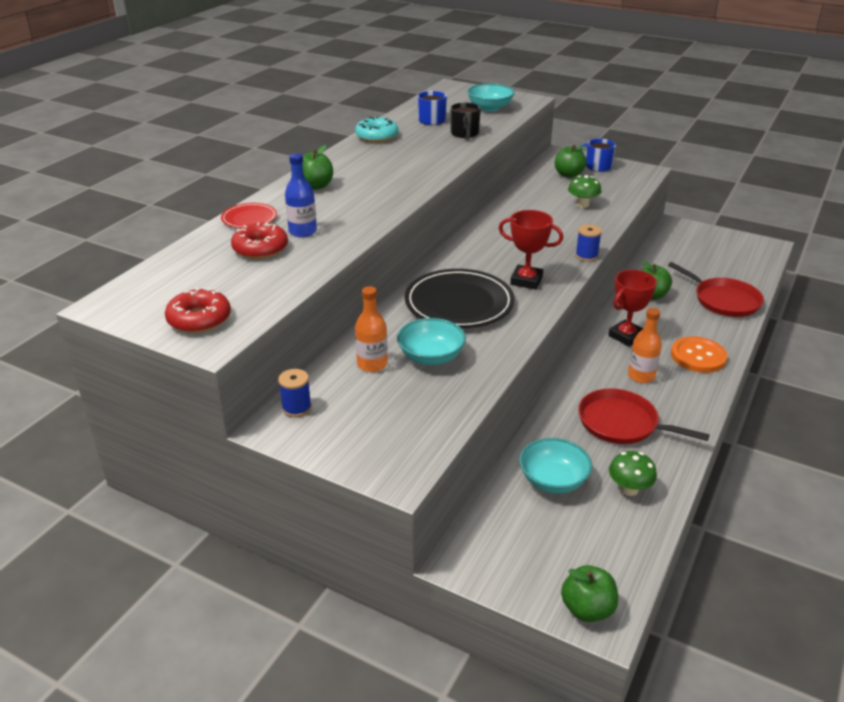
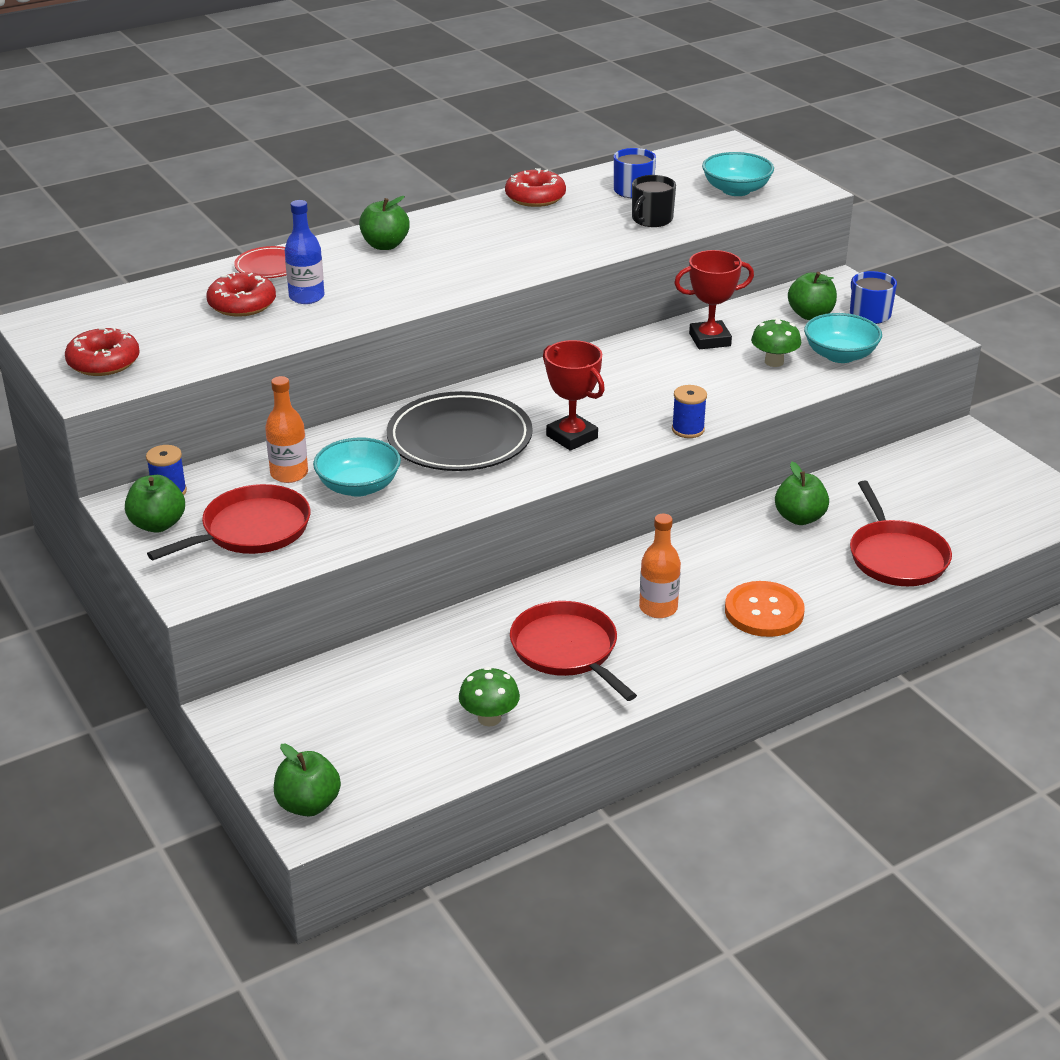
camera: 30 degrees right, 0 degrees up
(315, 436) = (158, 524): none -> green apple
(377, 136) = (535, 197): turquoise donut -> red donut
(391, 414) = (251, 530): none -> red pan
(553, 480) = (416, 677): turquoise bowl -> turquoise bowl (840, 355)
(626, 336) = (699, 556): red trophy -> red trophy (710, 340)

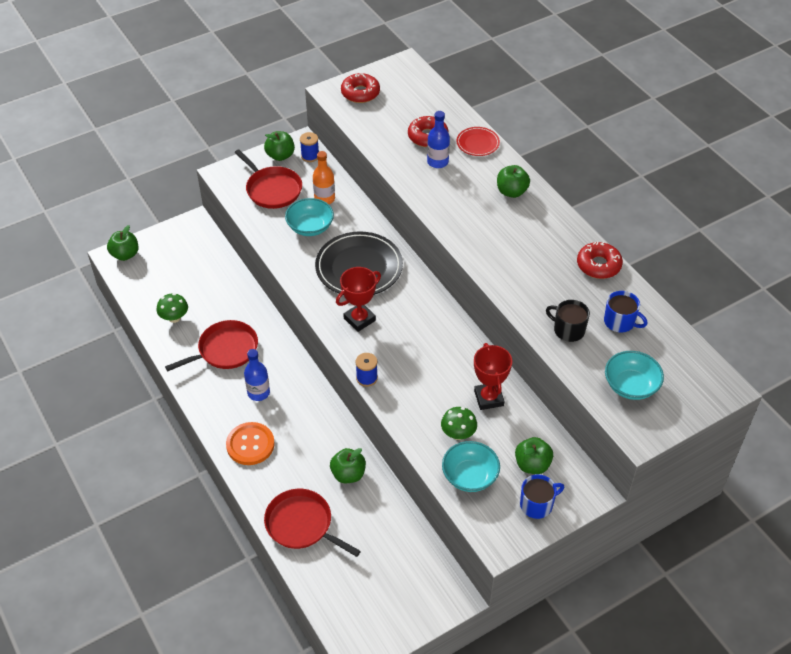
camera: 90 degrees right, 15 degrees up
(658, 608) = (258, 393): orange bottle -> blue bottle
(896, 556) = (302, 524): red pan -> red pan turned 45 degrees clockwise

